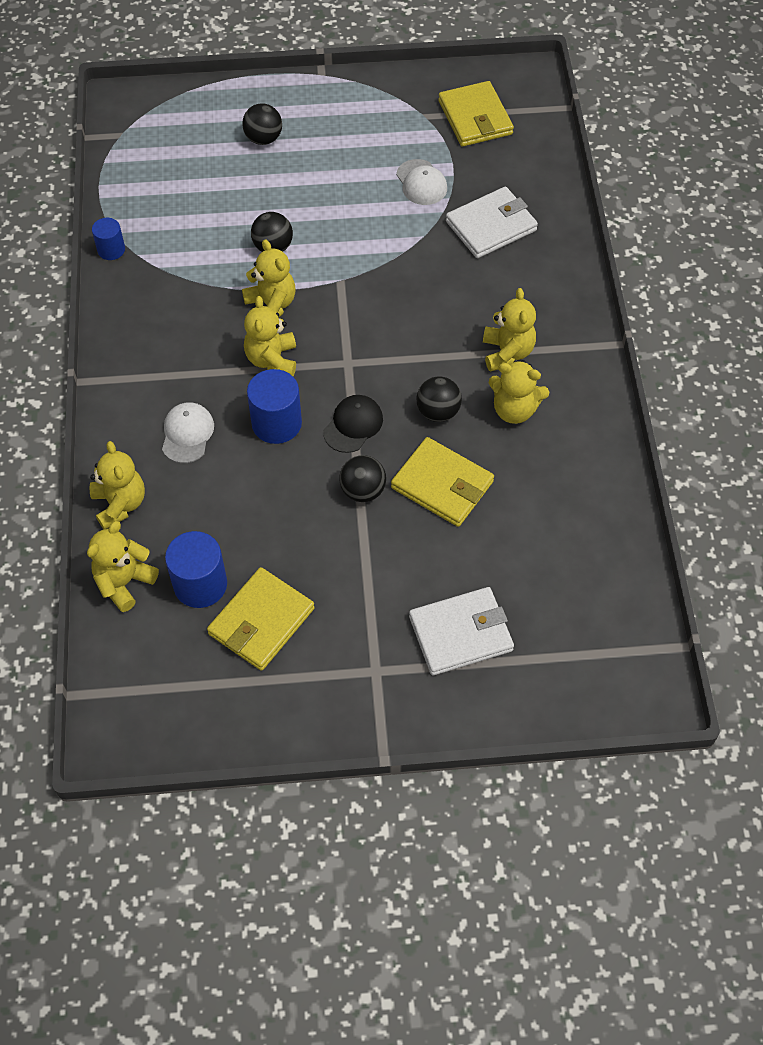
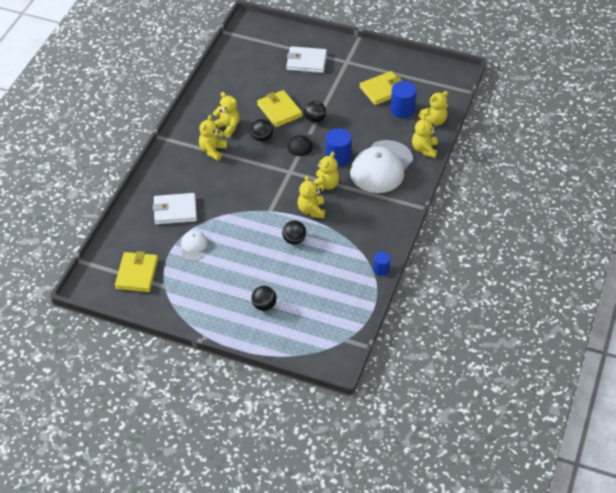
camera: 155 degrees left, 10 degrees down
(187, 434) = (381, 167): white cap -> white cap, size x2.12

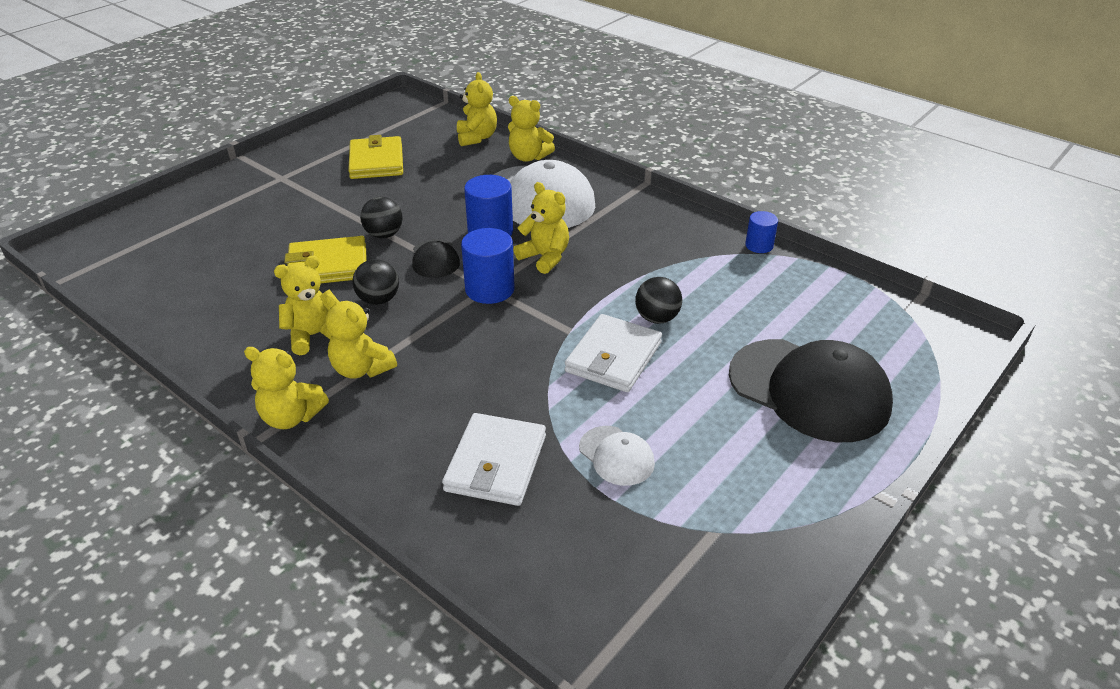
camera: 70 degrees left, 10 degrees down
(137, 274) = (661, 576): yellow wallet -> none
(194, 247) = (616, 456): white cap -> white cap turned 150 degrees counterclockwise
(264, 305) = (809, 390): black ball -> black cap
(306, 62) = (239, 213): white wallet -> white wallet (614, 357)
(311, 210) = (596, 284): yellow teddy bear -> yellow teddy bear (291, 417)
(402, 110) = (433, 156): blue cylinder -> blue cylinder (489, 289)

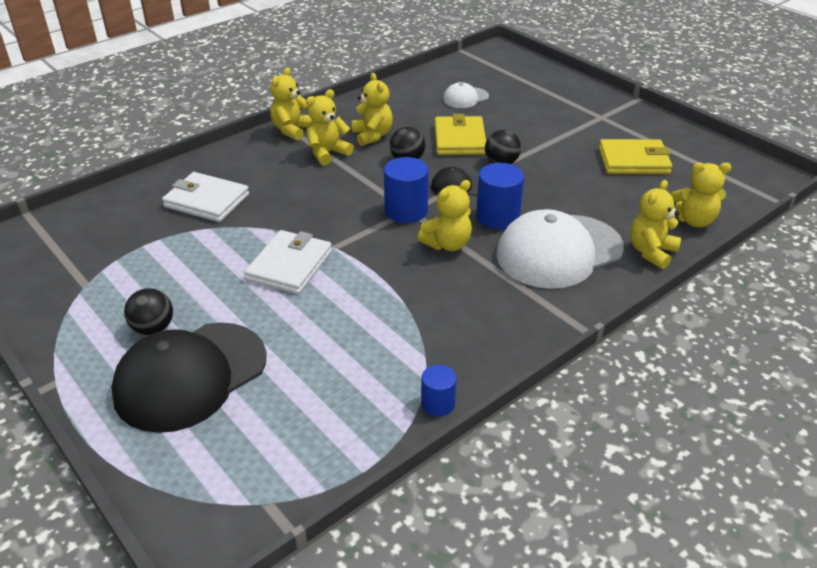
camera: 100 degrees right, 0 degrees up
(614, 357) = (289, 266): white wallet -> white wallet turned 75 degrees clockwise
(616, 456) = (181, 252): white cap -> white cap (465, 98)
(657, 318) = (332, 299): black ball -> black ball (153, 328)

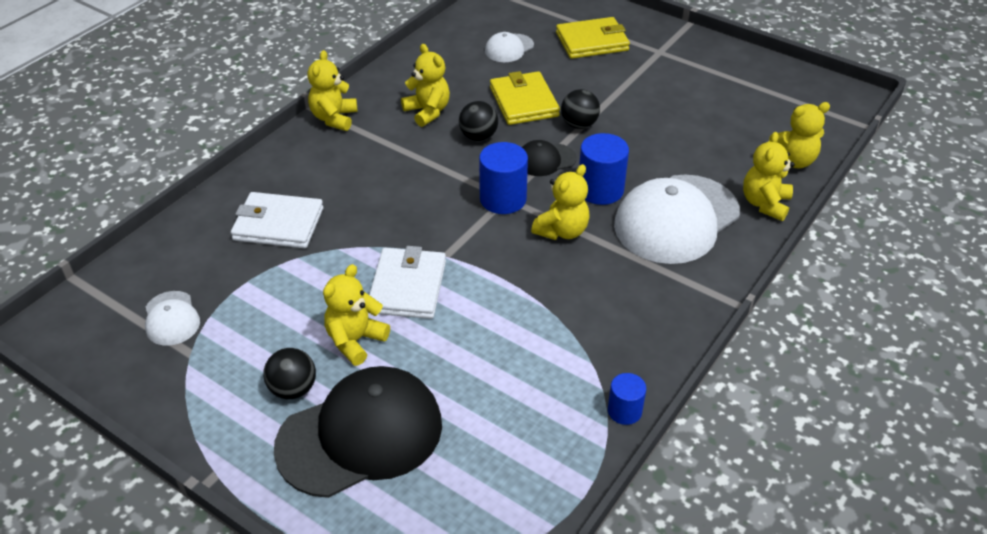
camera: 15 degrees left, 5 degrees up
(85, 256) = (171, 318): none -> white cap
(190, 376) = (360, 435): black cap -> black cap turned 150 degrees counterclockwise
(327, 153) = (387, 142): yellow teddy bear -> yellow teddy bear (355, 340)
(633, 161) = (711, 100): yellow wallet -> yellow wallet (592, 42)

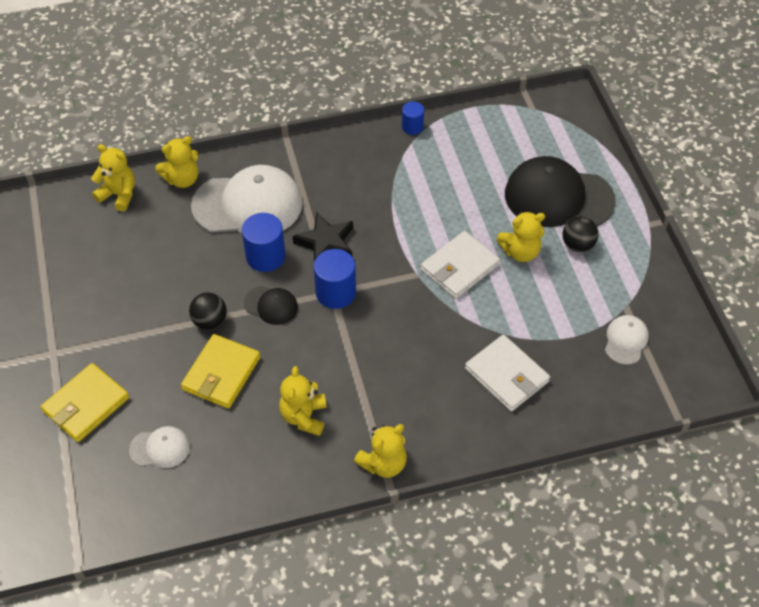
camera: 140 degrees left, 10 degrees up
(478, 136) = (293, 361): black ball -> none
(562, 231) = (326, 243): yellow teddy bear -> black star
(592, 42) = (86, 405): yellow wallet -> yellow wallet turned 75 degrees counterclockwise

